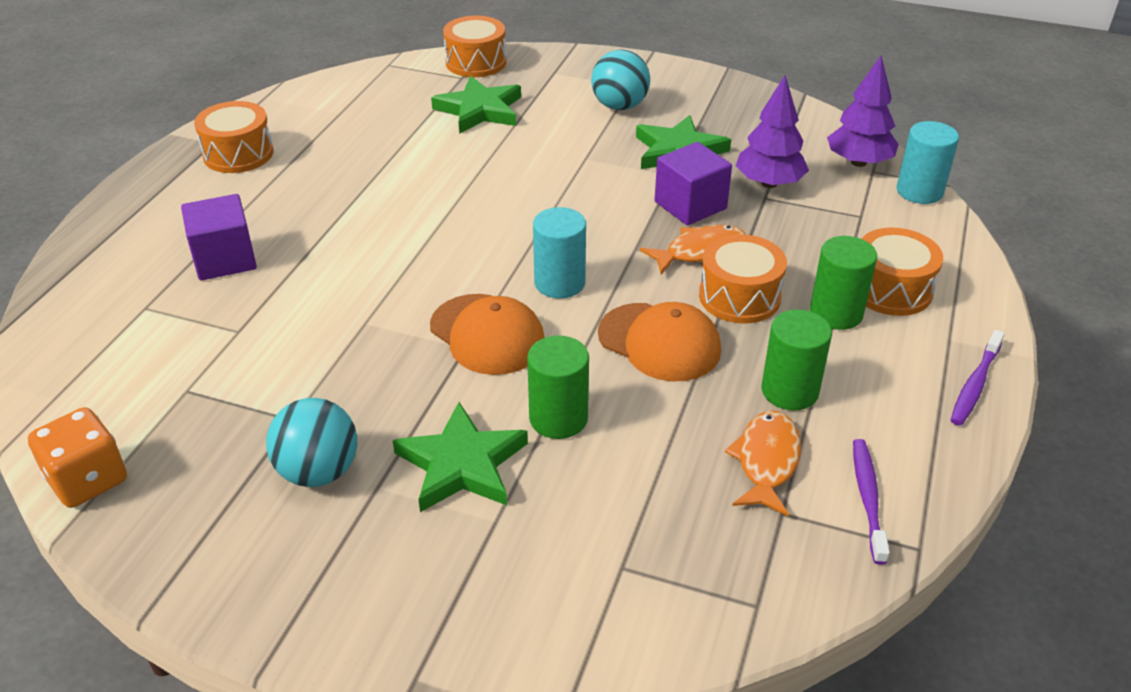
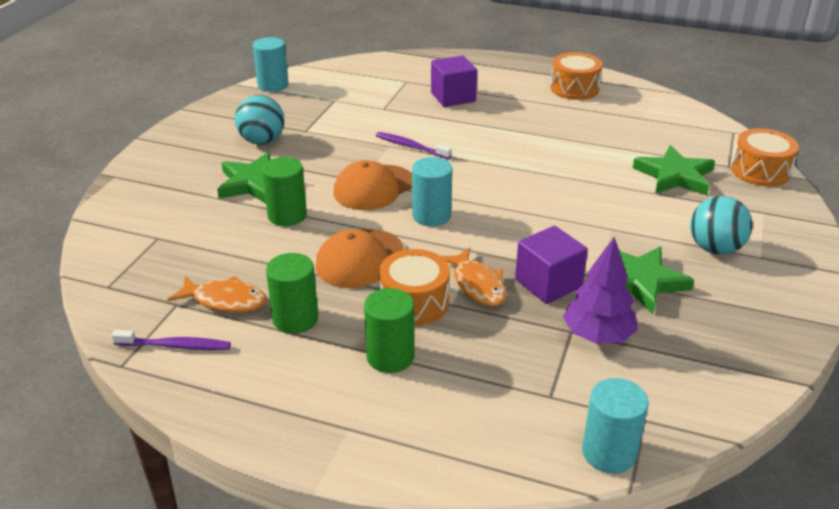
camera: 90 degrees right, 5 degrees down
(88, 480) = (273, 85): orange dice -> turquoise cylinder
(858, 162) = (659, 409): purple tree -> none
(891, 289) = (425, 398): orange drum -> none
(975, 385) = (284, 433): purple toothbrush -> purple toothbrush (411, 146)

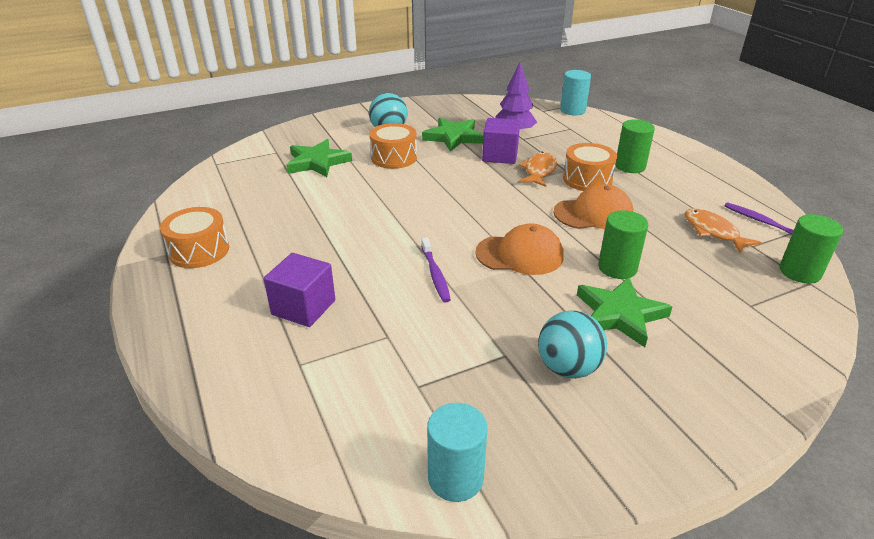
camera: 135 degrees left, 0 degrees up
(295, 319) = (670, 202): green cylinder -> green cylinder (800, 272)
(431, 216) = (508, 215): turquoise cylinder -> none
(760, 171) = (271, 142): orange drum -> orange drum (394, 157)

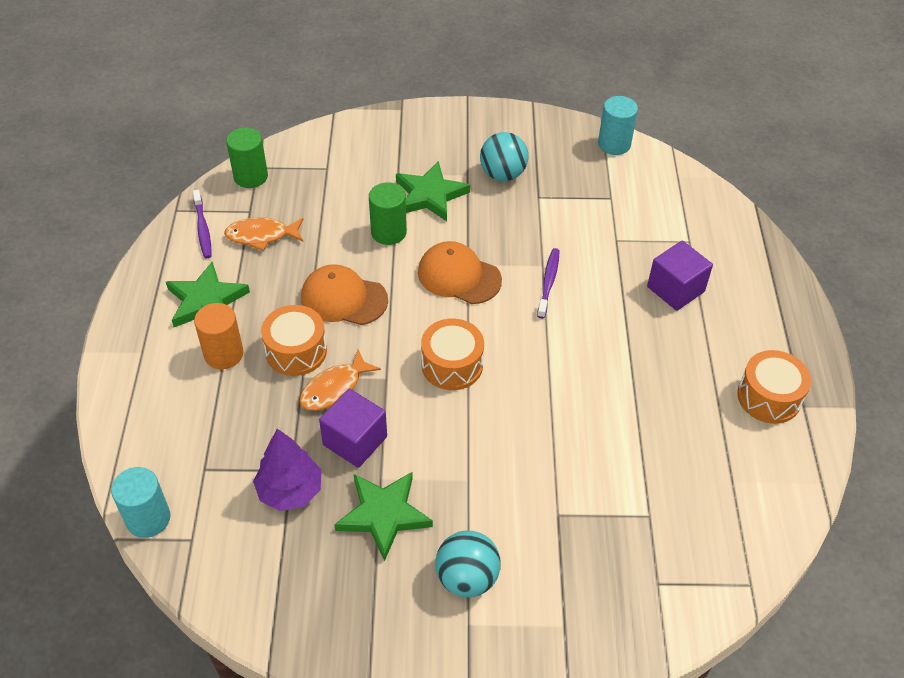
camera: 155 degrees left, 15 degrees up
(317, 162) = (604, 526): green star -> green star (206, 301)
(394, 157) = (495, 494): orange drum -> orange drum (452, 365)
(630, 166) = (224, 354): green cylinder -> orange cylinder
(713, 232) = (261, 236): orange fish -> orange fish turned 90 degrees clockwise

